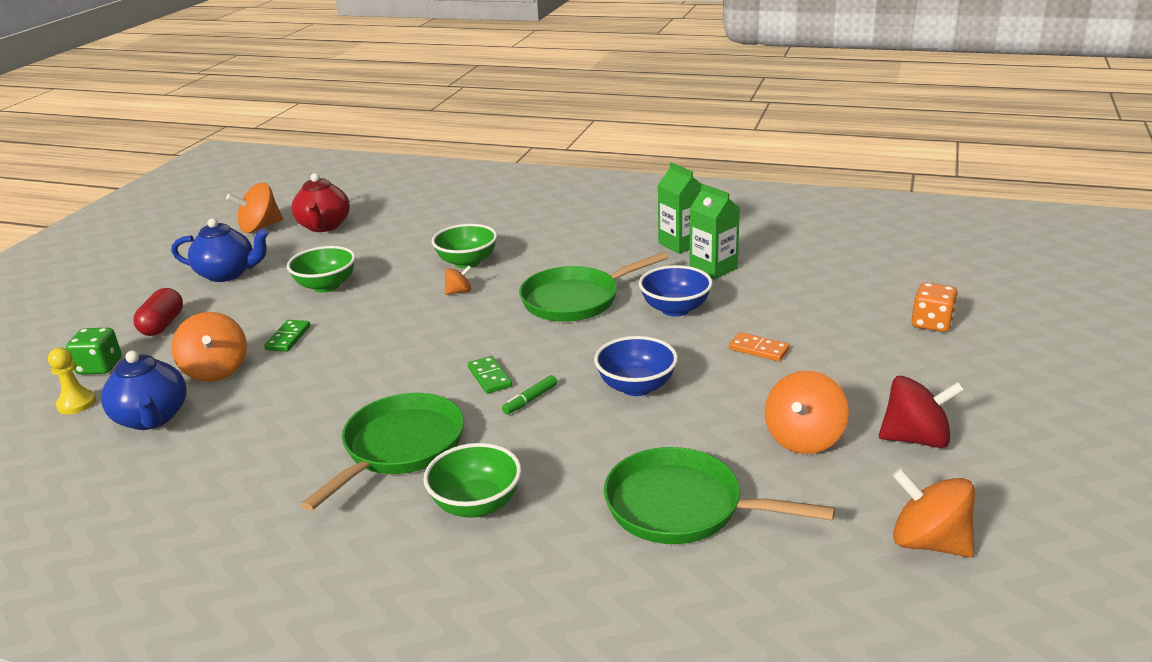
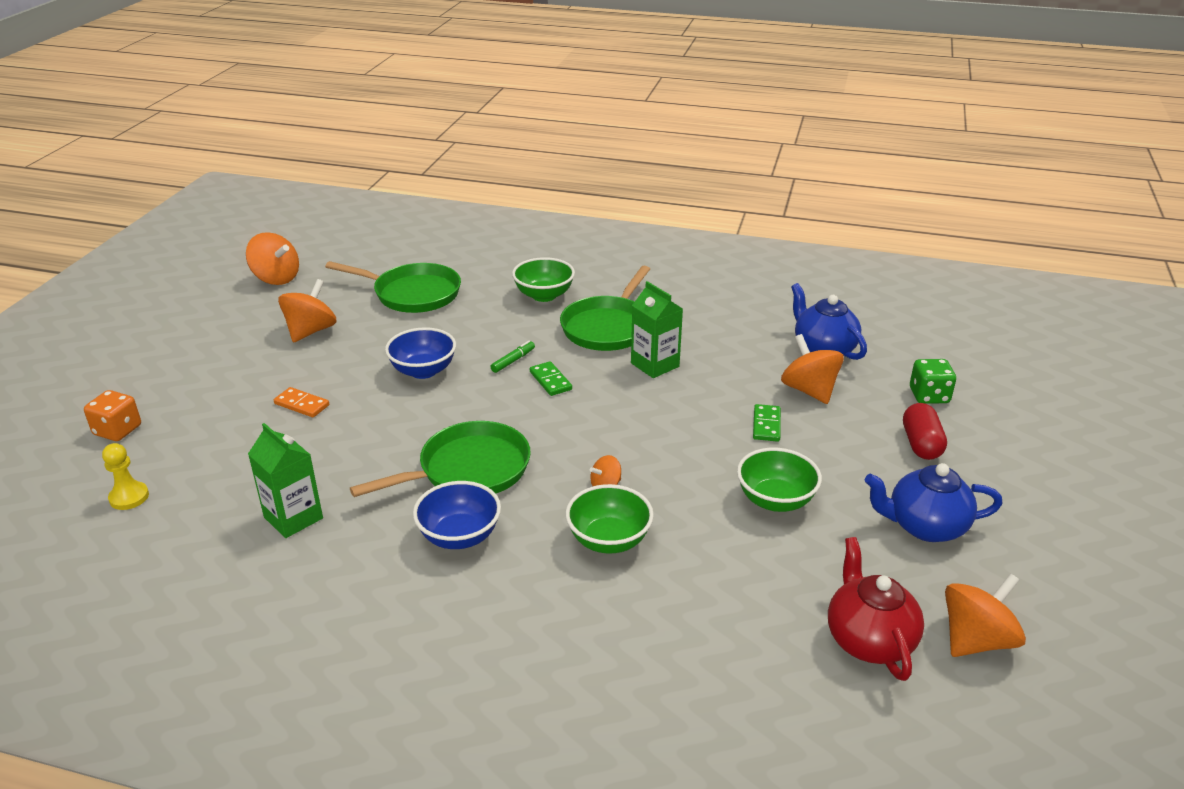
camera: 175 degrees right, 5 degrees up
(76, 403) = (904, 361): yellow pawn -> yellow pawn (129, 497)
(675, 309) = (362, 454): blue bowl -> blue bowl (459, 536)
(681, 244) = (315, 571): green carton -> green carton (655, 365)
(916, 439) = (232, 330): red spinning top -> none

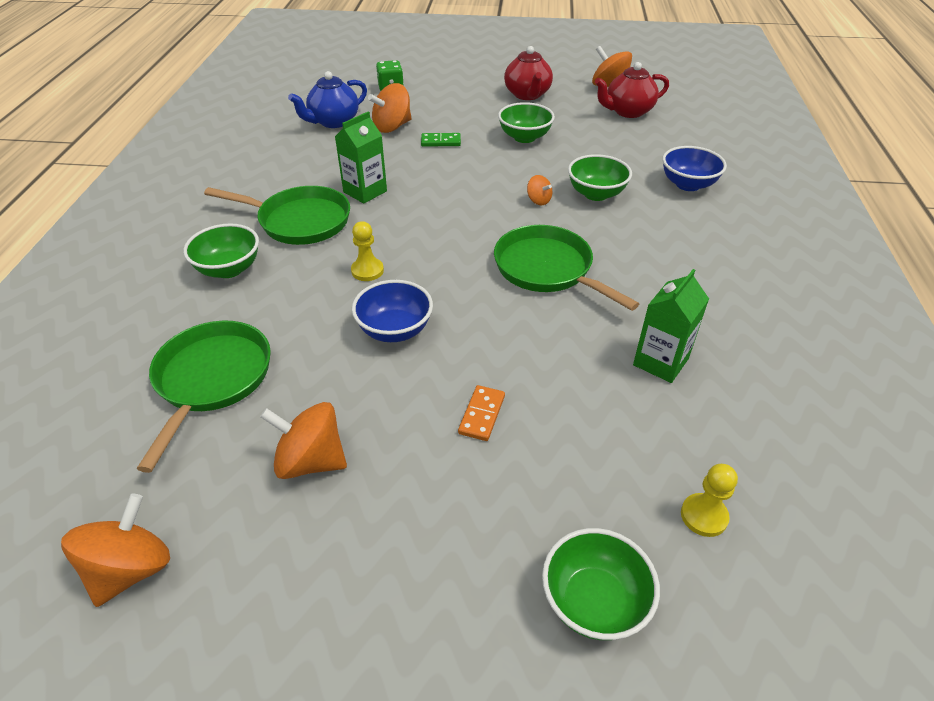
camera: 100 degrees left, 10 degrees up
(117, 430) = (594, 601): orange dice -> green bowl
(459, 536) = (629, 259): blue bowl -> blue bowl (688, 184)
(513, 361) = (367, 271): green marker -> yellow pawn
(550, 381) = (400, 243): green domino -> none
(921, 444) = (447, 93): red capsule -> none
(925, 526) = (527, 95): blue teapot -> red teapot

